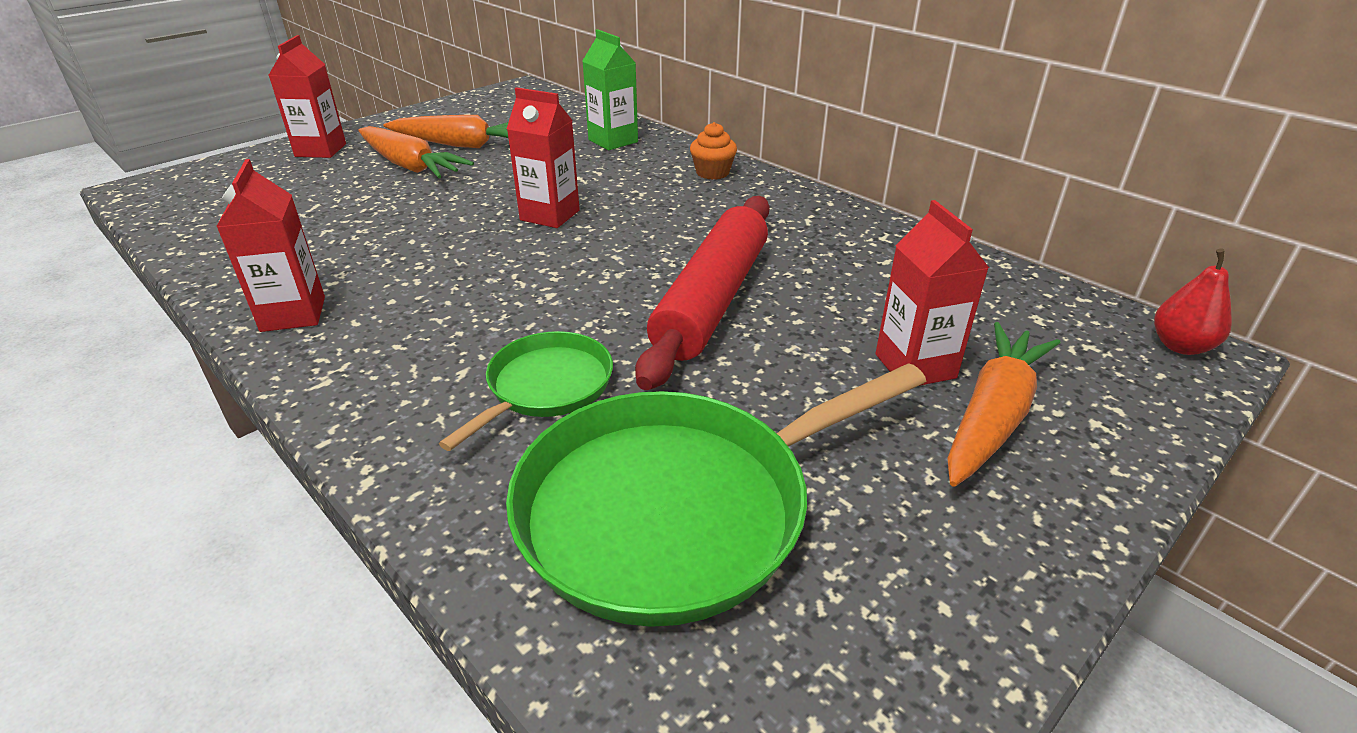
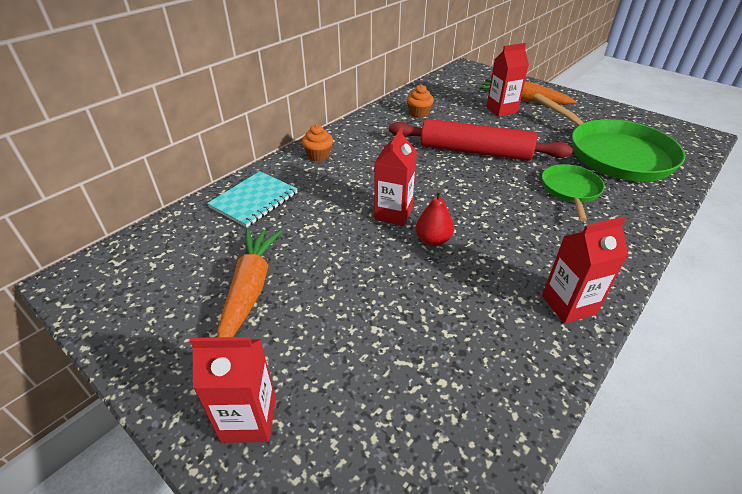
camera: 95 degrees left, 5 degrees up
(410, 166) = (302, 315): orange carrot -> none
(546, 387) = (570, 190): green pan -> green pan turned 75 degrees clockwise
(613, 141) = (254, 200): green carton -> turquoise notebook
(871, 258) = (419, 113): none -> orange cupcake
(1180, 346) = (463, 69): red pear -> red pear (433, 240)

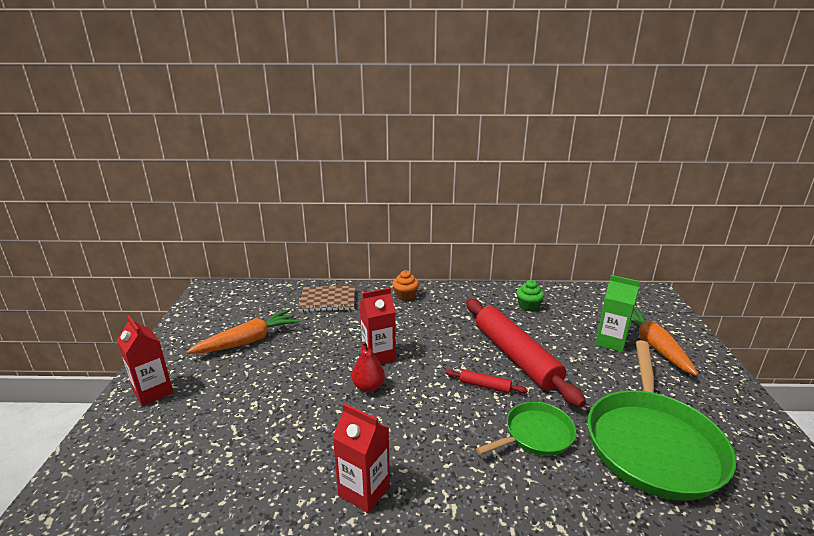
camera: 50 degrees right, 15 degrees down
(254, 200) = (328, 300): turquoise notebook -> brown notebook
(419, 113) = (528, 306): orange cupcake -> green cupcake
(495, 182) = (485, 386): none -> red rolling pin
(501, 110) = (610, 342): red carton -> green carton

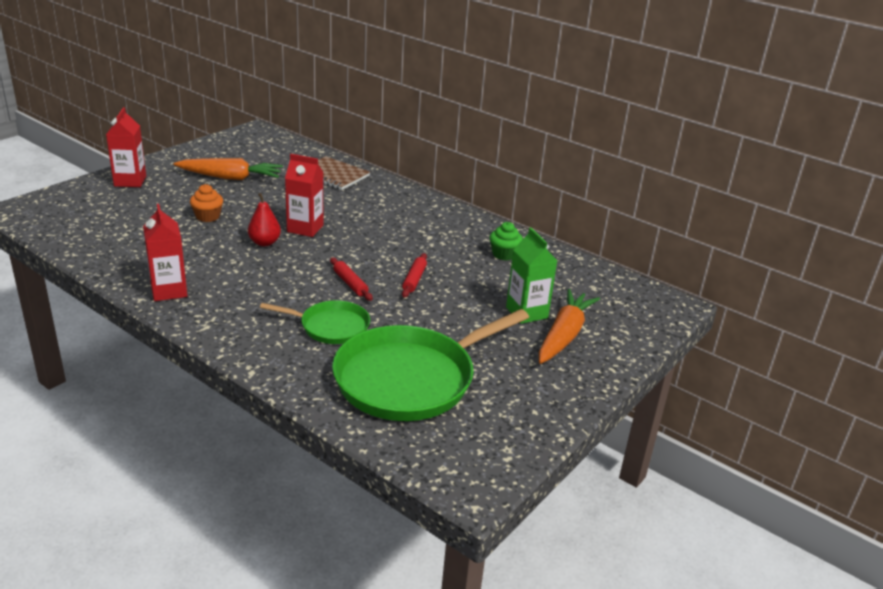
camera: 35 degrees right, 5 degrees up
(405, 296) = (404, 199): orange cupcake -> orange cupcake (208, 216)
(515, 356) = (414, 280): red rolling pin -> red rolling pin, size x0.41

